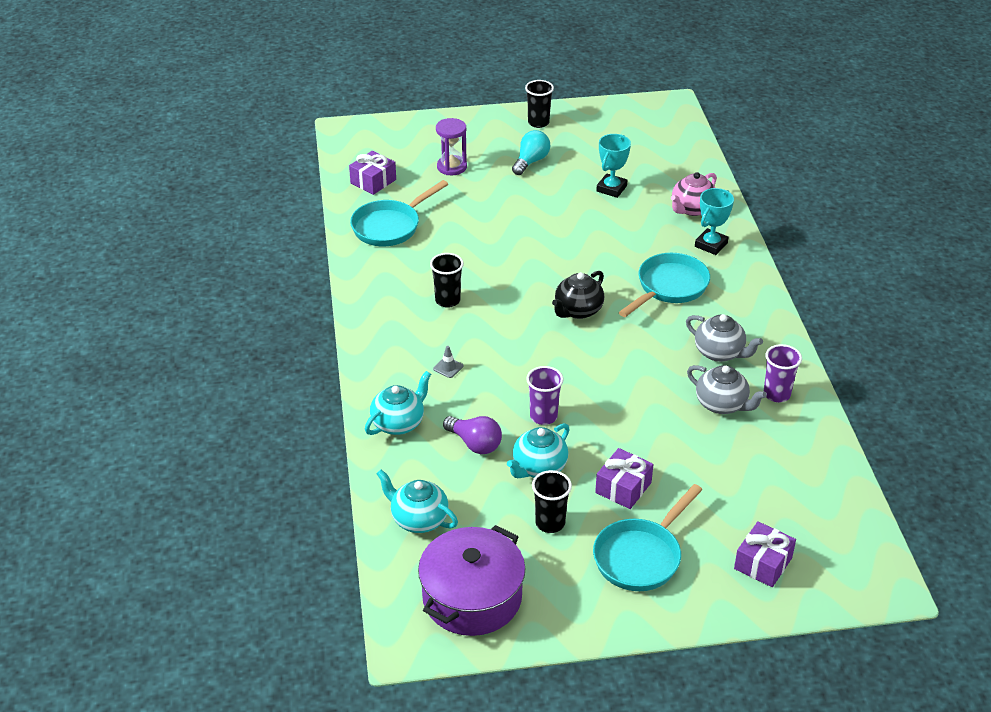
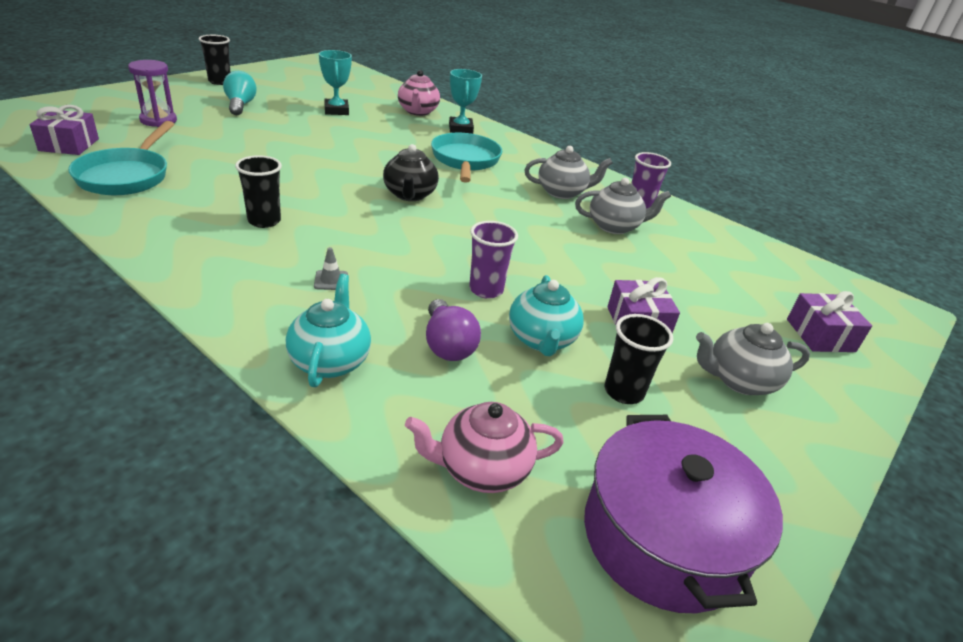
camera: 45 degrees left, 5 degrees down
(418, 519) = (481, 469): turquoise teapot -> pink teapot
(475, 444) = (447, 345): purple light bulb -> purple light bulb turned 75 degrees clockwise
(641, 556) = (739, 380): turquoise pan -> grey teapot

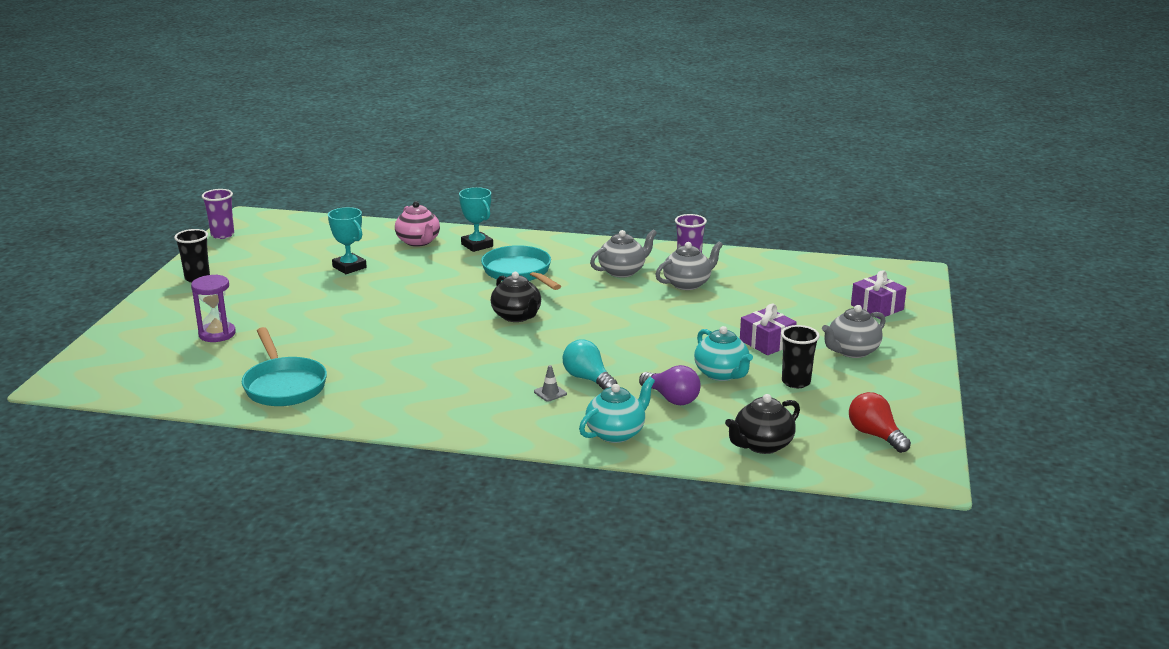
camera: 25 degrees left, 10 degrees down
(69, 145) = (187, 381): purple gift -> none
(240, 105) = (259, 294): turquoise light bulb -> turquoise light bulb (588, 379)
(264, 221) = (444, 375): black cup -> none
(330, 361) = (616, 433): turquoise teapot -> turquoise teapot turned 75 degrees clockwise
(481, 469) = (762, 445): pink teapot -> black teapot
(486, 290) = (654, 359): purple cup -> purple cup (222, 235)
(663, 537) = (875, 435): purple pot -> red light bulb

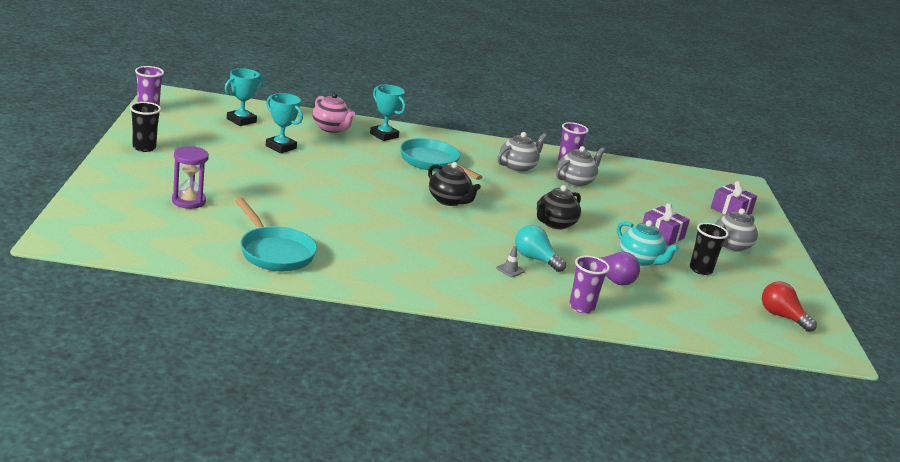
camera: 15 degrees left, 0 degrees up
(319, 240) = (241, 120): none -> turquoise trophy
(616, 433) = (581, 307): turquoise teapot -> purple cup
(762, 445) = (701, 322): black teapot -> black teapot (554, 224)

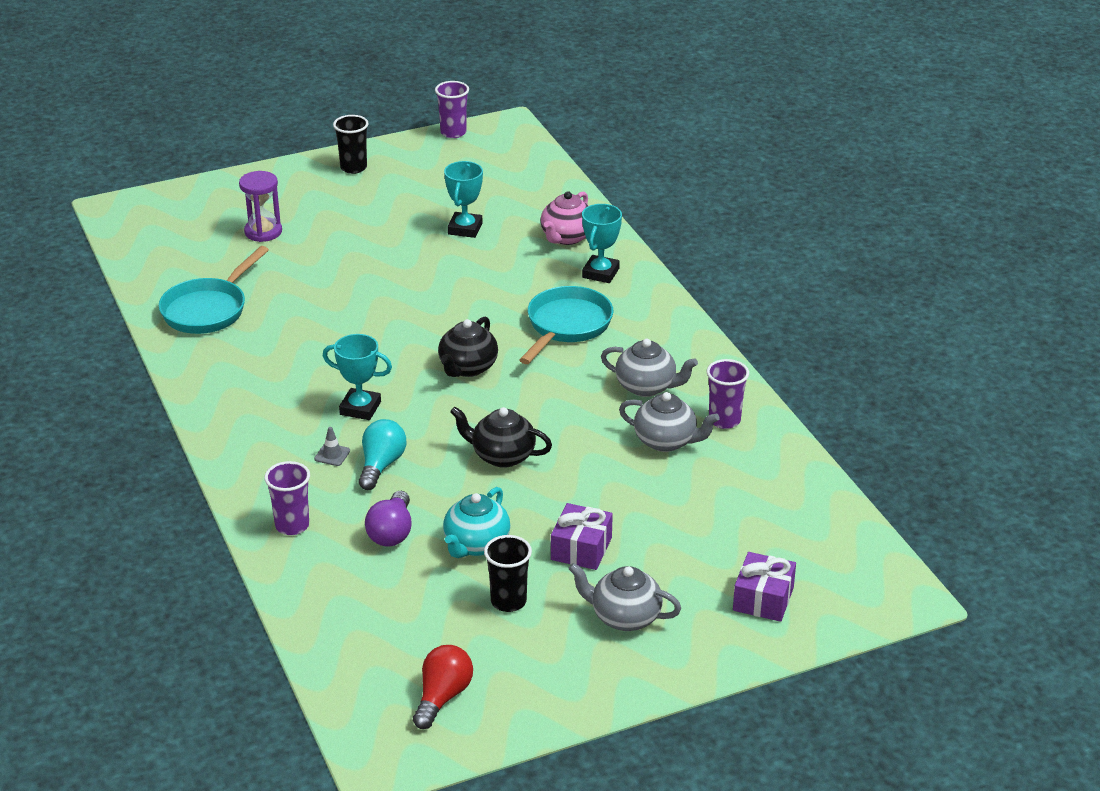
camera: 70 degrees right, 10 degrees up
(241, 120) = (503, 185): turquoise trophy -> turquoise trophy (360, 408)

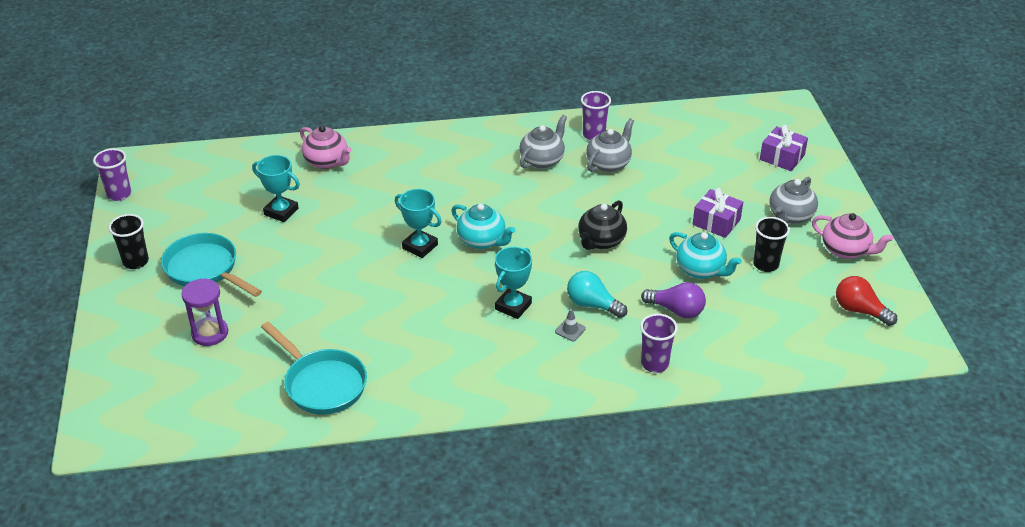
camera: 75 degrees left, 5 degrees up
(467, 368) = (482, 241): black teapot -> turquoise teapot
(566, 326) = (449, 183): turquoise pan -> turquoise pan (205, 269)
(568, 677) = (846, 250): none -> pink teapot
(600, 273) = (386, 154): turquoise trophy -> turquoise trophy (420, 246)

